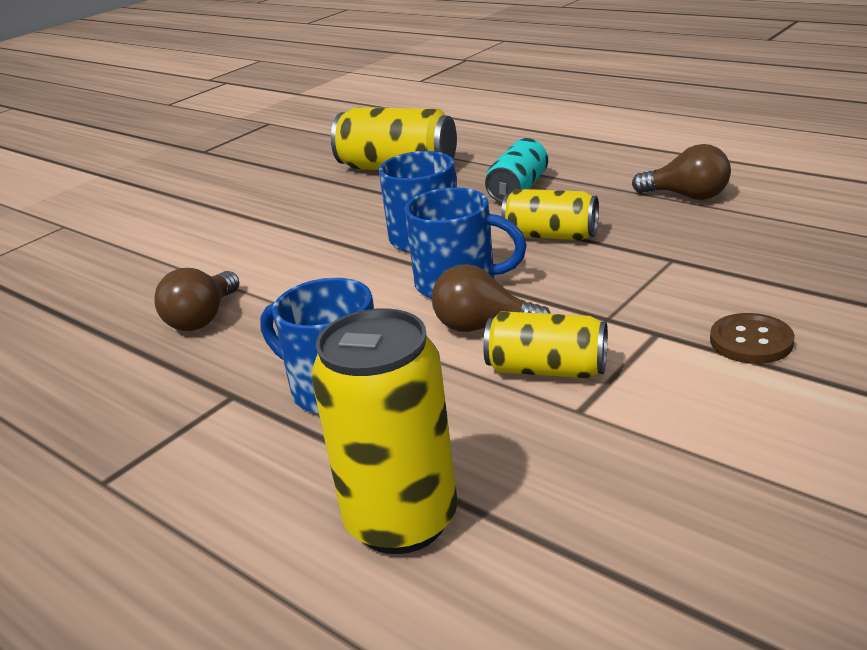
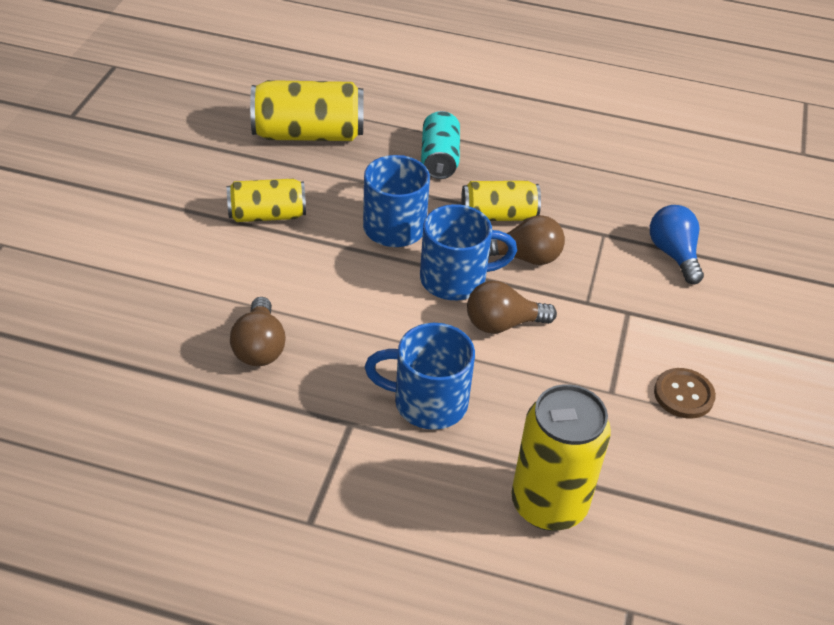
camera: 30 degrees left, 15 degrees up
(547, 370) = (571, 359): yellow can -> yellow can (267, 215)
(687, 196) = (582, 159): brown light bulb -> brown light bulb (525, 257)
(751, 341) = (691, 311): brown button -> brown button (683, 395)
(759, 284) = (673, 254): none -> blue light bulb

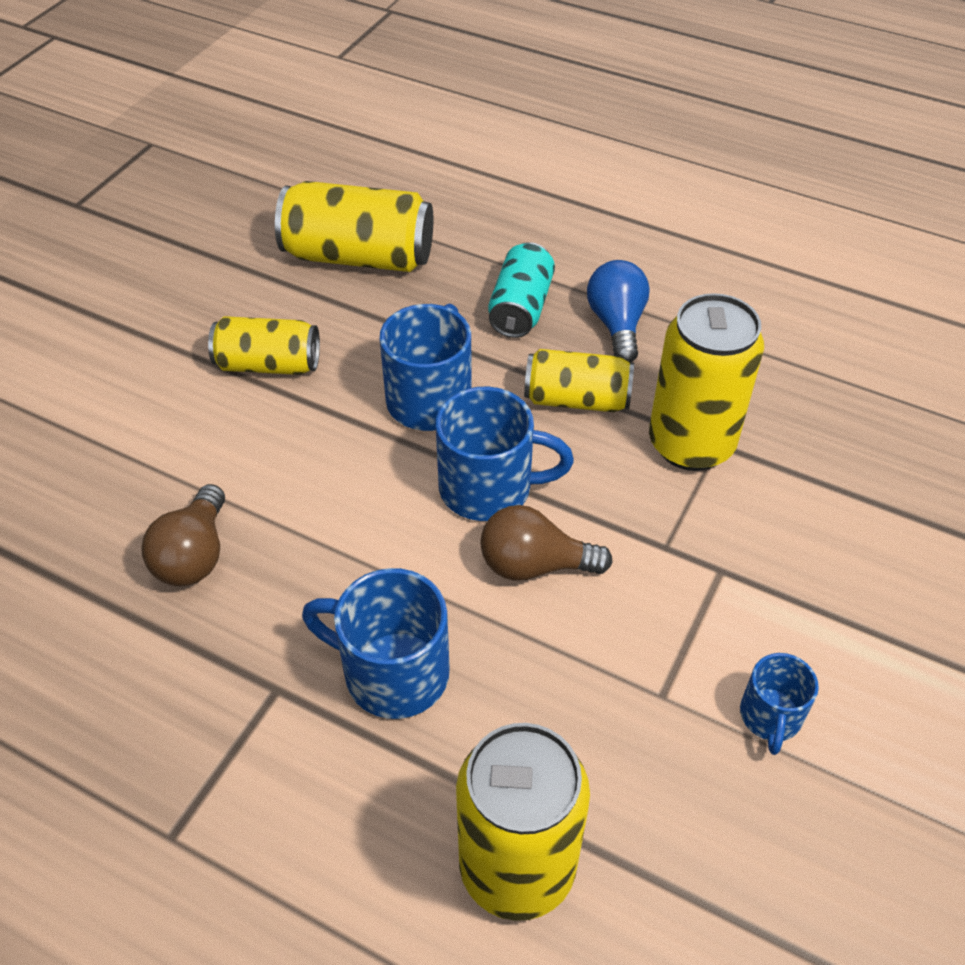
camera: 15 degrees right, 5 degrees up
(525, 257) = (595, 466): brown light bulb -> none
(585, 236) = (691, 444): none -> yellow can
(673, 254) = (813, 488): blue light bulb -> blue light bulb (617, 324)
(683, 395) = (770, 717): brown button -> blue mug

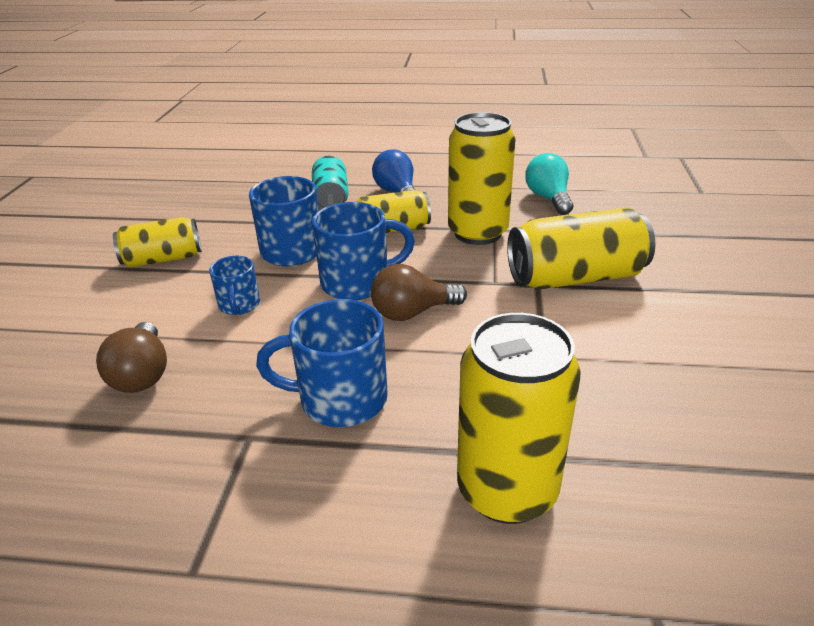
camera: 20 degrees left, 15 degrees down
(359, 256) = (208, 197): yellow can -> yellow can (575, 277)
(770, 717) = (621, 346): blue mug -> blue mug (239, 305)
(833, 403) = (548, 198): none -> turquoise light bulb

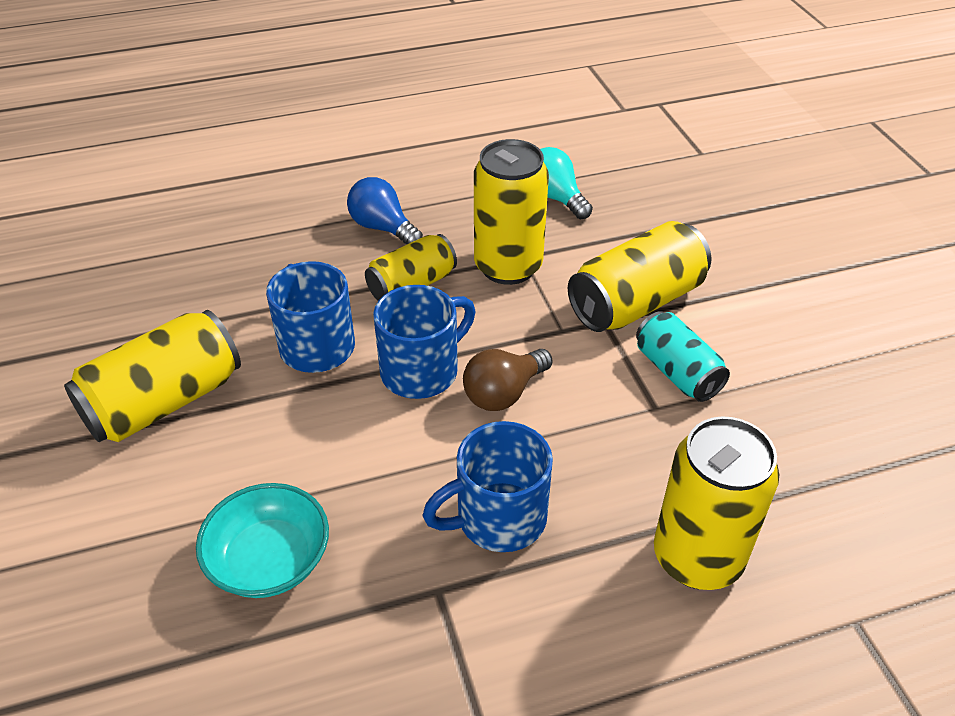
camera: 25 degrees left, 10 degrees up
(142, 374) = (269, 560): brown light bulb -> turquoise bowl
(163, 259) = (164, 402): yellow can -> yellow can, size x1.56
(239, 305) = (311, 439): blue mug -> none
(331, 198) = (308, 254): turquoise can -> turquoise can (677, 372)

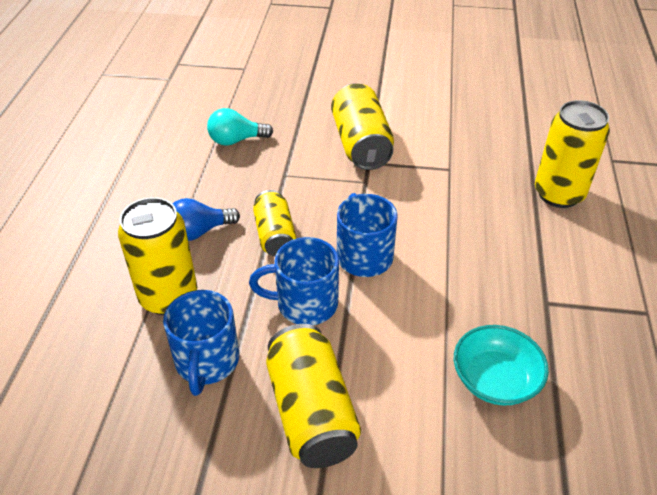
camera: 65 degrees left, 0 degrees up
(498, 518) = (503, 260): blue mug -> blue mug (207, 362)
(504, 393) = (405, 225): brown light bulb -> none
(508, 266) = (290, 184): yellow can -> yellow can (168, 297)
(677, 372) = (427, 151): turquoise can -> none

